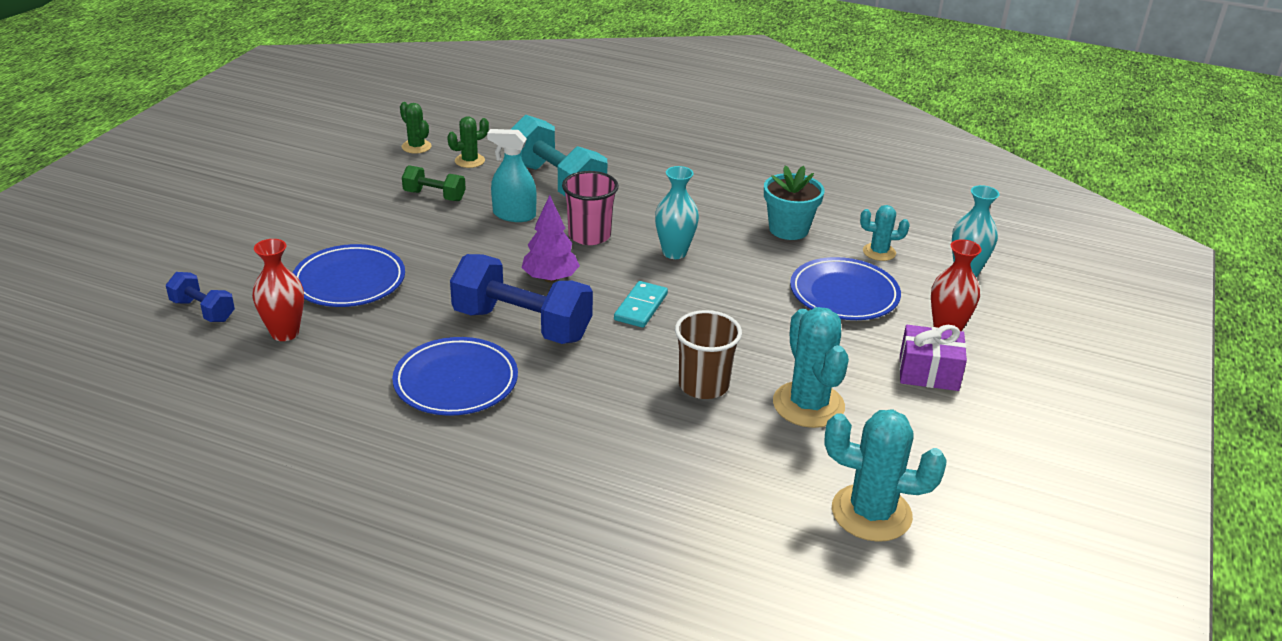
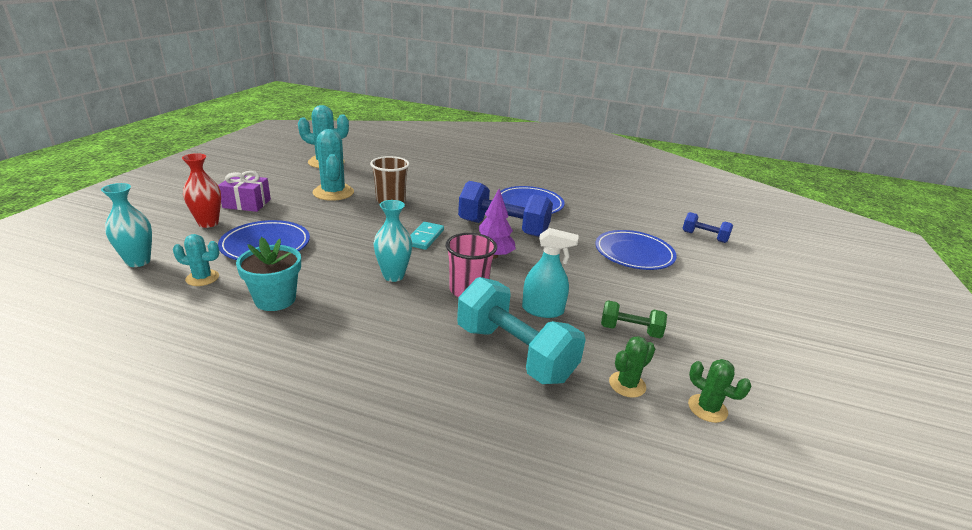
camera: 175 degrees right, 5 degrees down
(285, 333) = (642, 225): red vase -> none

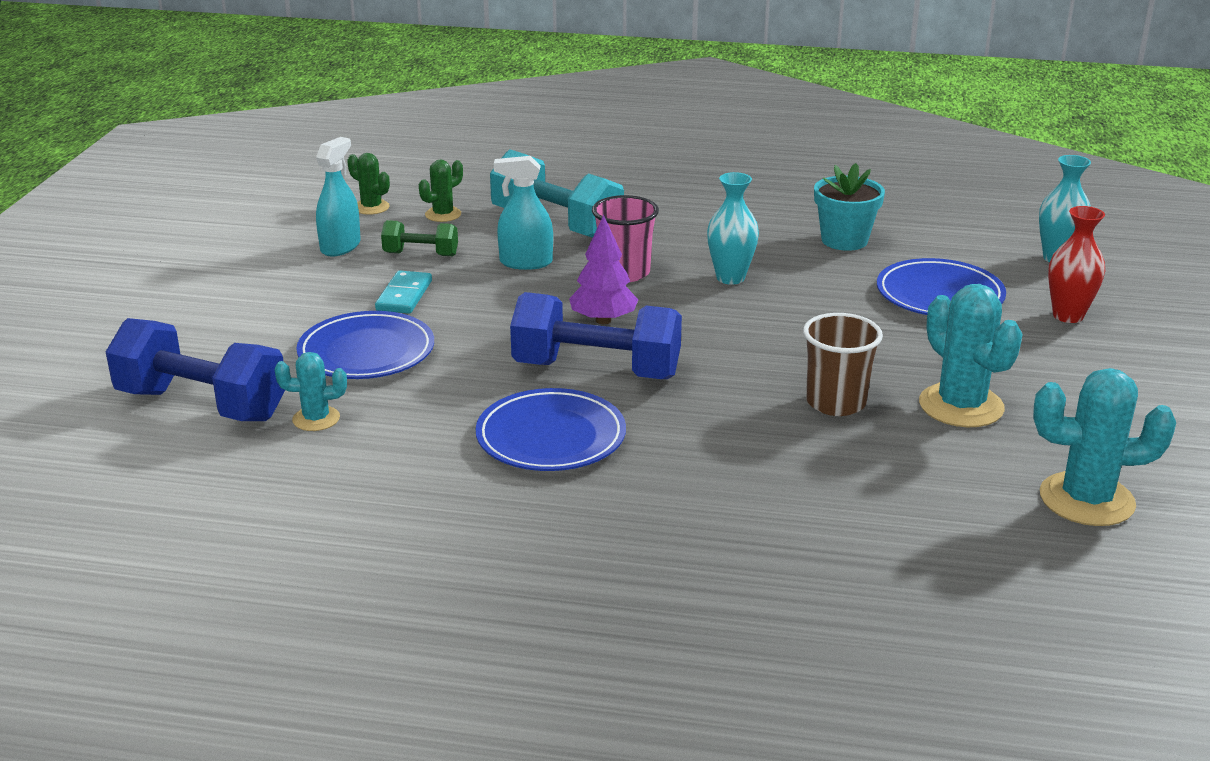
camera: 175 degrees right, 0 degrees up
(202, 278) = (954, 250): turquoise cactus -> turquoise cactus (316, 419)
(247, 203) = (1071, 358): purple gift -> none
(425, 237) = (722, 335): turquoise domino -> turquoise domino (404, 296)
(704, 237) = (202, 405): blue dumbbell -> blue dumbbell, size x1.93
(704, 349) = (340, 247): none -> turquoise spray bottle

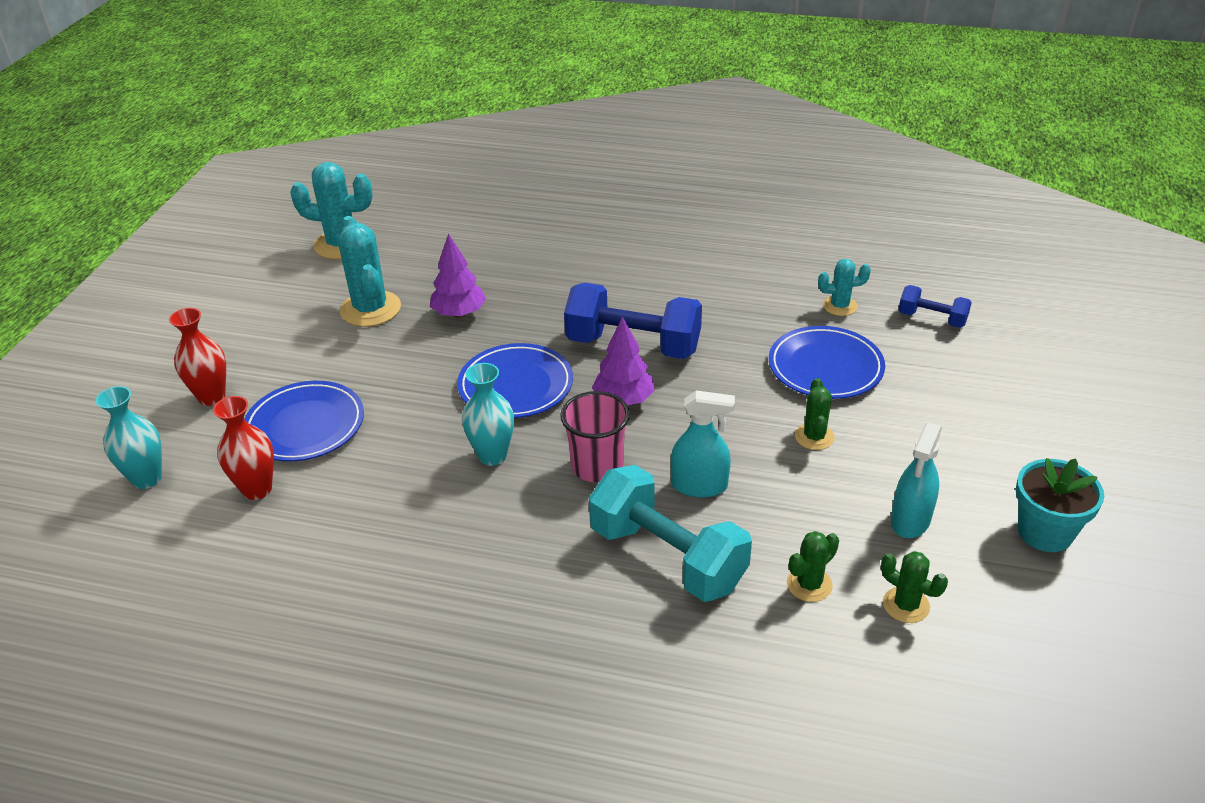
camera: 175 degrees left, 10 degrees up
(202, 405) = (932, 319): blue dumbbell -> blue dumbbell, size x0.52
(404, 296) = (814, 437): turquoise domino -> green cactus
(421, 254) = (815, 503): green dumbbell -> none
(551, 437) = (668, 289): blue plate -> blue plate (516, 386)
(836, 403) = (459, 313): brown cup -> purple tree
(844, 240) = (347, 516): turquoise flower pot -> turquoise flower pot (1045, 532)
(943, 253) = (257, 489): none -> red vase

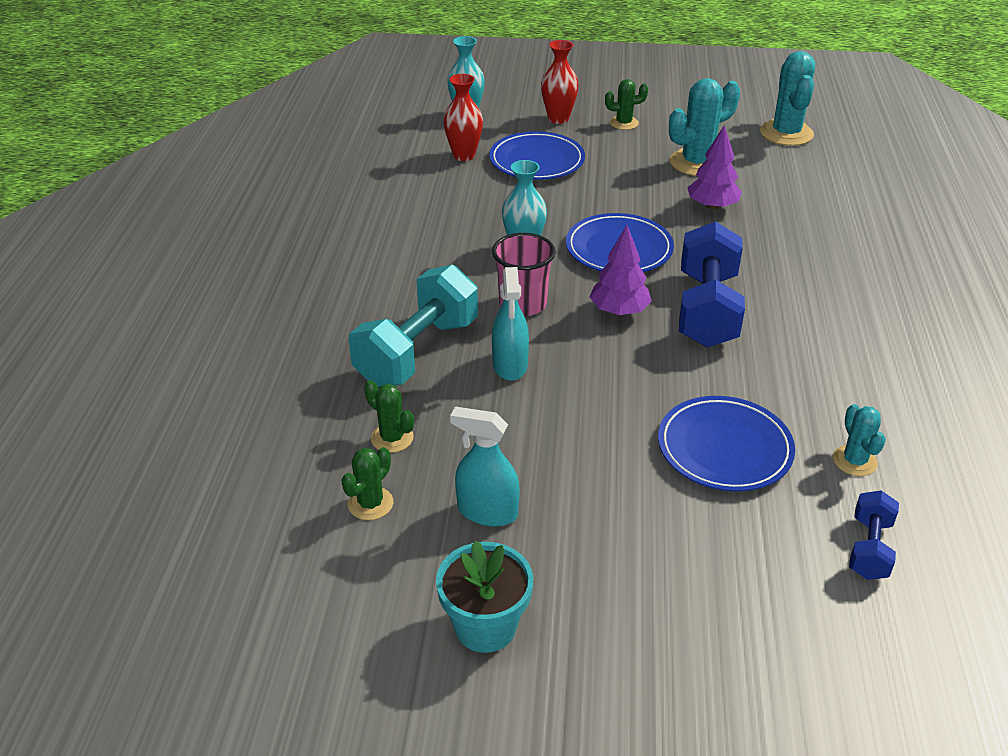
camera: 80 degrees right, 0 degrees up
(814, 437) = (600, 440): green cactus -> green cactus (624, 123)

